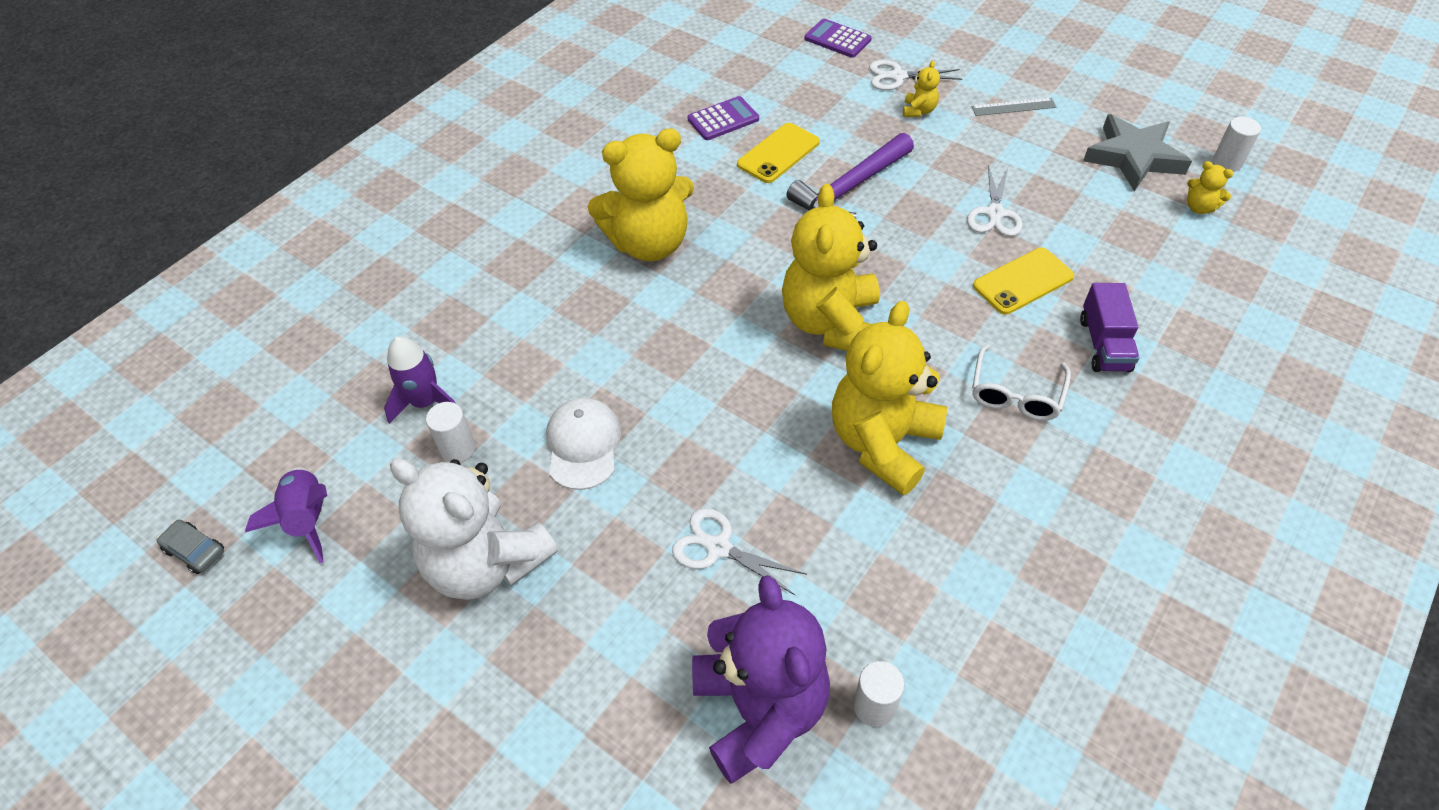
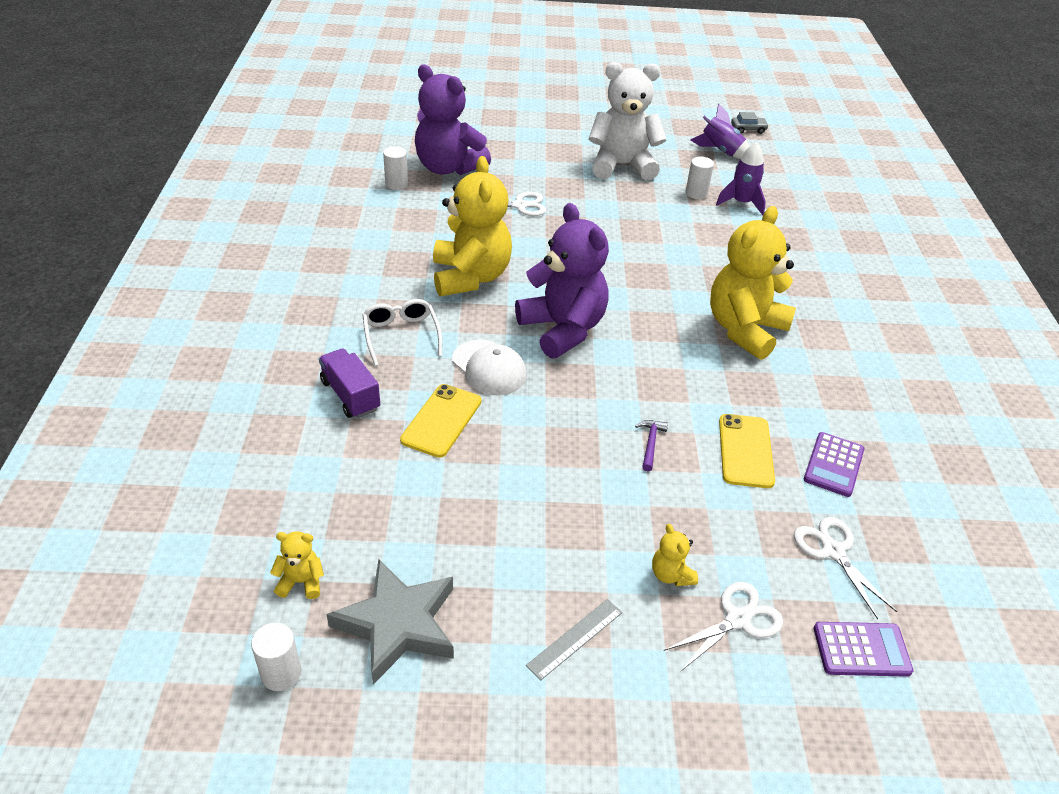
camera: 140 degrees right, 10 degrees down
(583, 445) = (636, 216): white cap -> white cap (489, 368)
(831, 323) = (563, 329): yellow teddy bear -> purple teddy bear
(850, 188) = (650, 444): purple hammer -> purple hammer, size x0.42
(994, 213) = (505, 477): white scissors -> white scissors (833, 551)

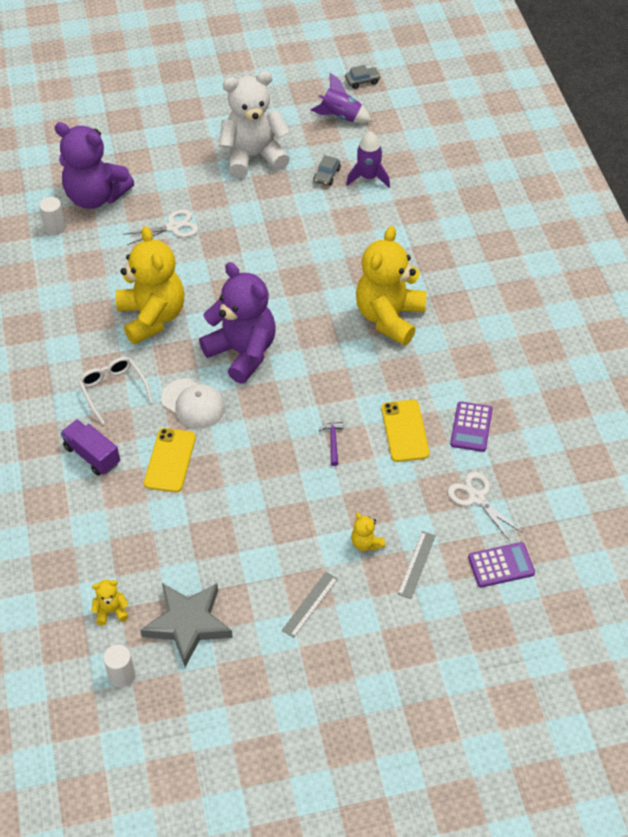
camera: 10 degrees left, 10 degrees up
(696, 193) = (327, 175): white cylinder -> grey car
(737, 619) = (416, 564): white scissors -> grey ruler

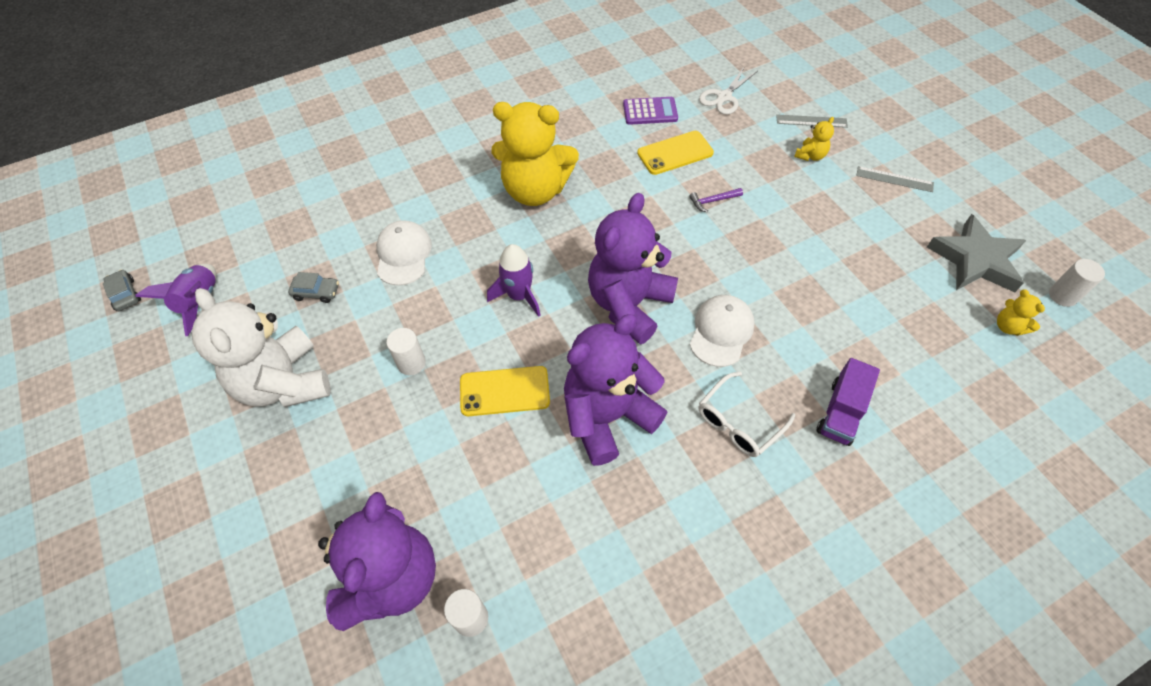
camera: 105 degrees left, 5 degrees up
(152, 317) = (607, 416): yellow teddy bear -> purple teddy bear
(170, 460) = (806, 331): yellow phone -> yellow phone (504, 391)
(173, 227) = (439, 443): white scissors -> none
(242, 220) = (411, 363): none -> white cylinder
(346, 225) = (403, 254): none -> white cap
(368, 177) = (317, 250): purple rocket -> purple rocket (519, 296)
(501, 565) = (781, 74): purple calculator -> none

